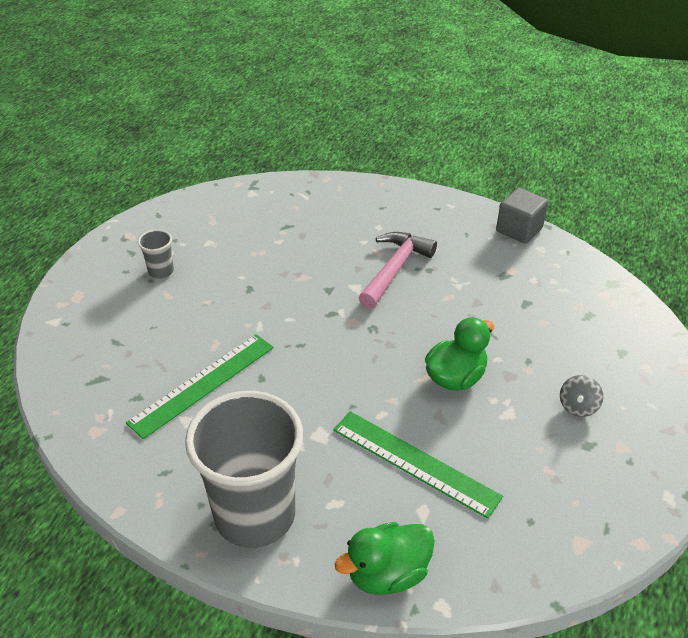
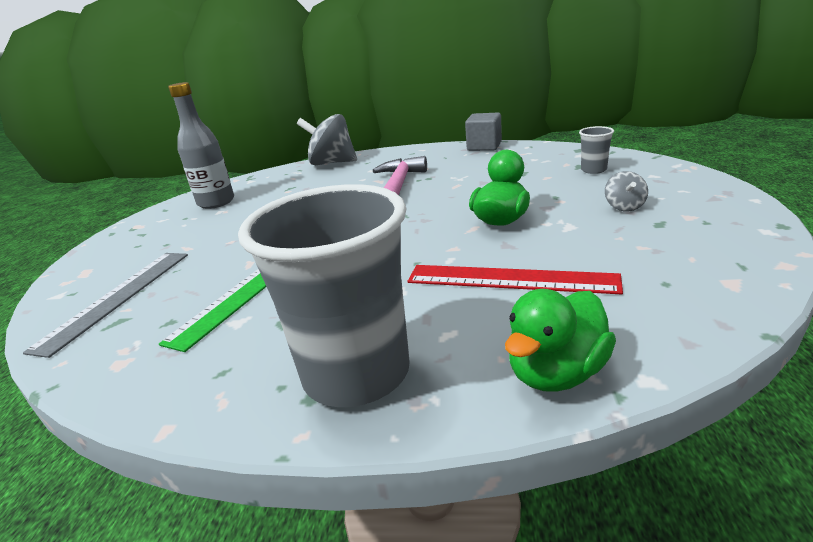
camera: 15 degrees left, 15 degrees down
(101, 347) = (117, 298): none -> grey ruler
(161, 271) = (175, 236): grey cup -> grey cup (593, 170)
(209, 223) = (216, 202): none -> grey bottle
(346, 192) = (332, 163): none -> grey spinning top
(415, 462) = (510, 279): green ruler -> red ruler

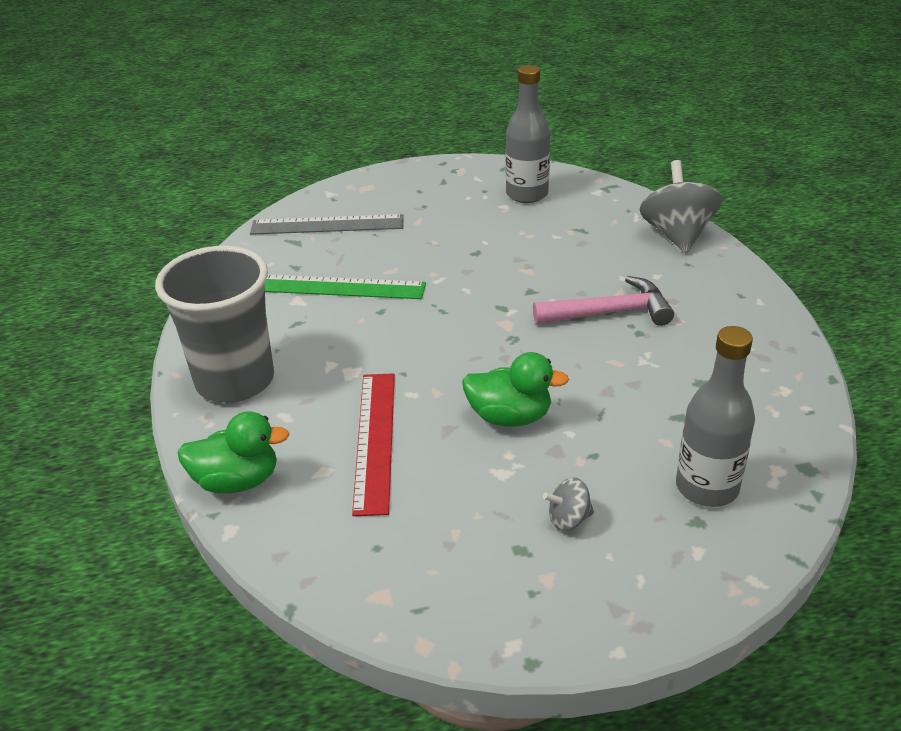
camera: 70 degrees right, 10 degrees up
(484, 146) = (792, 361): grey cube -> none
(556, 373) = (237, 481): green duck -> green duck turned 150 degrees clockwise
(593, 170) = (707, 487): grey cup -> grey bottle

